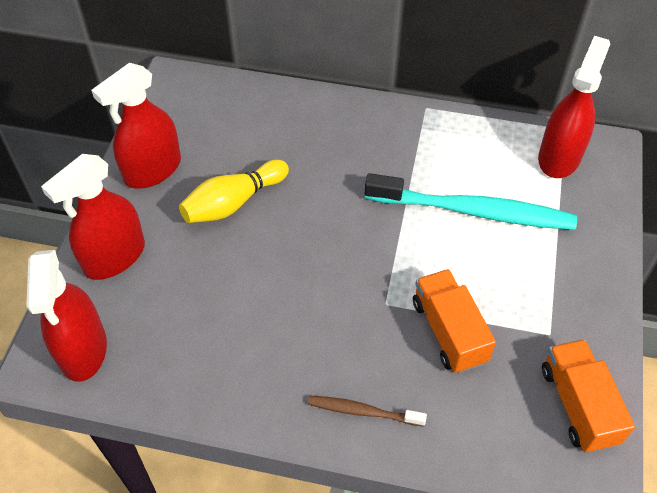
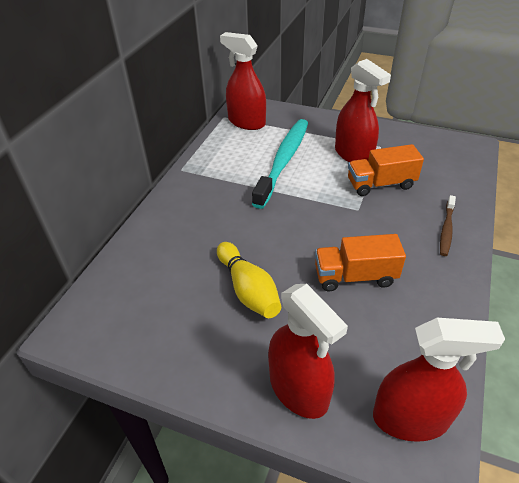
camera: 80 degrees left, 10 degrees down
(152, 170) = (190, 353): red spray bottle -> red spray bottle (353, 154)
(578, 405) = (428, 144): orange truck -> orange truck (355, 276)

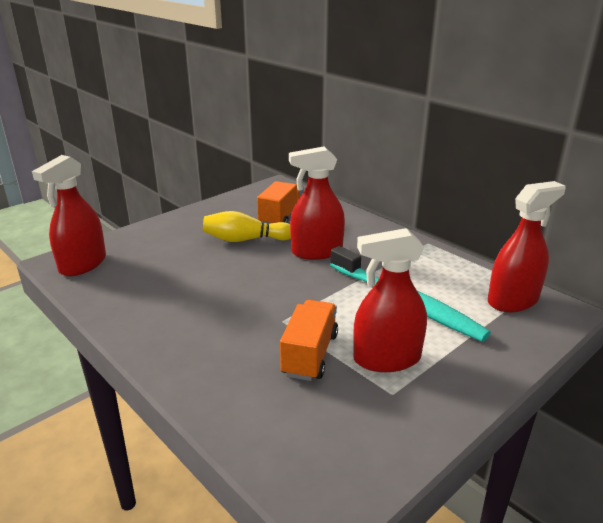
camera: 115 degrees right, 15 degrees down
(299, 389) = (151, 236): red spray bottle -> red spray bottle (316, 252)
(355, 276) = (205, 286): orange truck -> orange truck (282, 217)
(446, 229) = (195, 366): brown toothbrush -> none

